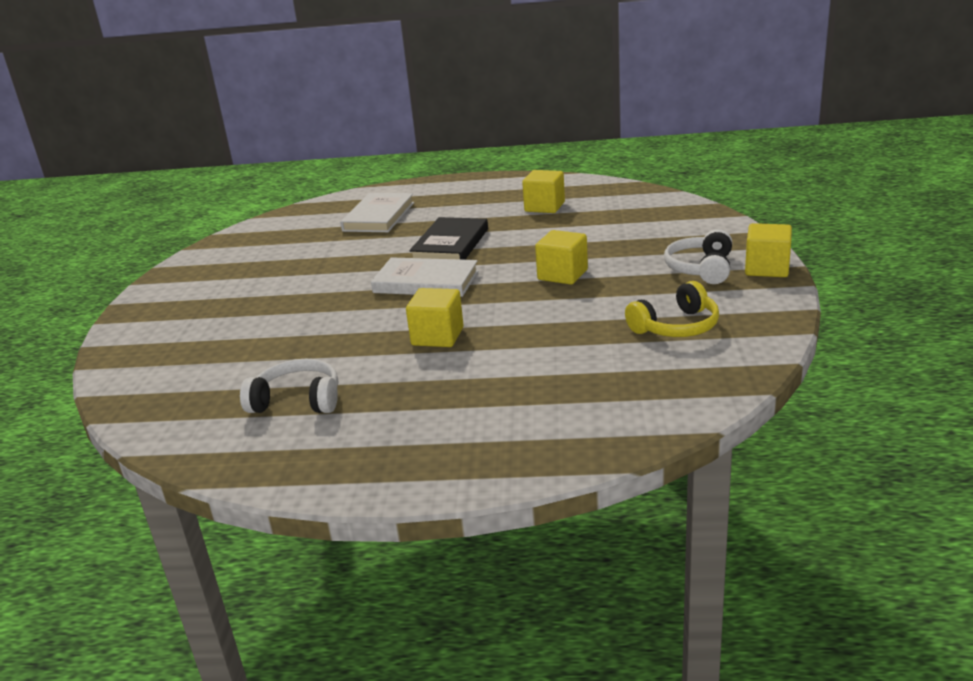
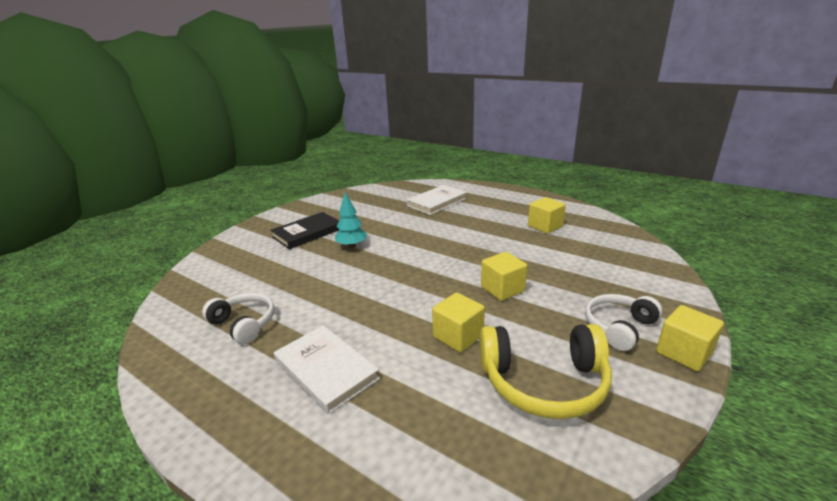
camera: 30 degrees right, 0 degrees up
(326, 292) = (352, 246): none -> turquoise tree
(426, 282) = (411, 260): white book -> white book (326, 370)
(437, 336) = (370, 309): yellow cube -> yellow cube (458, 336)
(450, 245) = (455, 236): black book -> black book (307, 233)
(676, 327) = (544, 382): yellow headphones -> yellow headphones, size x1.53

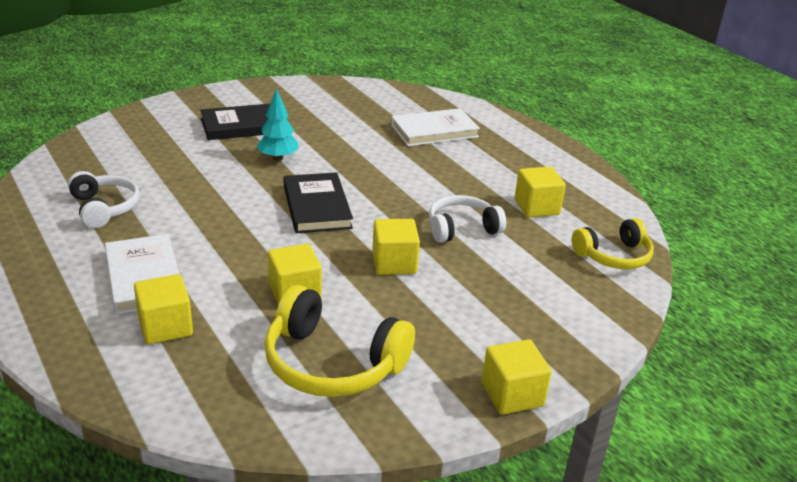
camera: 20 degrees right, 5 degrees up
(383, 408) = (165, 327): none -> yellow cube
(410, 269) = (316, 206): none -> black book
(619, 327) = (474, 346): white headphones -> white headphones (462, 228)
(620, 240) = (614, 256): none -> yellow headphones

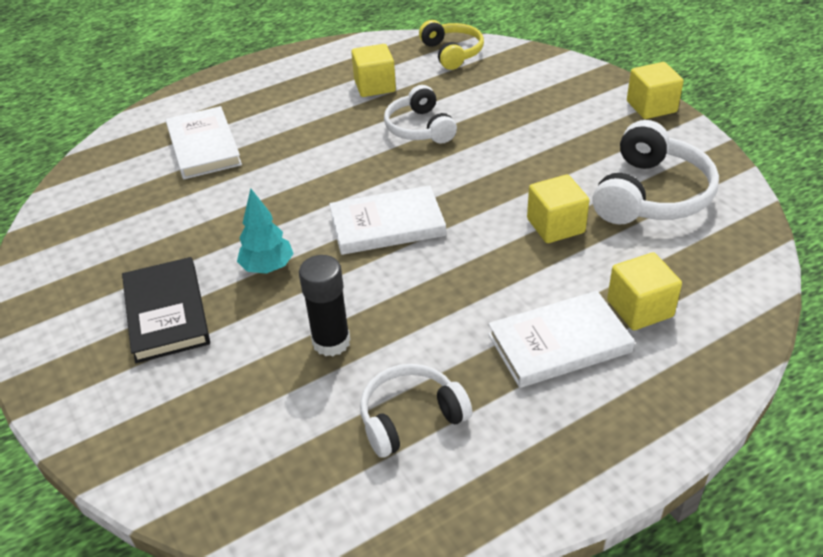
camera: 85 degrees left, 10 degrees up
(190, 181) = (331, 342): none -> black glue stick
(316, 206) = (387, 225): black book -> white book
(332, 363) = (651, 195): yellow headphones -> white headphones
(394, 263) = (489, 167): yellow cube -> none

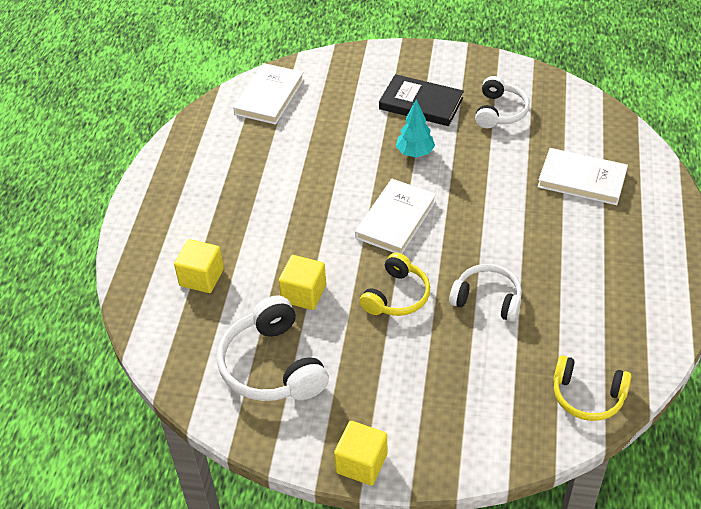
camera: 130 degrees right, 5 degrees up
(331, 342) = (328, 149): black glue stick -> none
(375, 86) = (578, 310): yellow cube -> none
(410, 417) = (250, 150): white headphones -> white headphones (500, 111)
(481, 173) = (397, 296): none -> yellow headphones
(559, 343) = (223, 228): white book -> white book (269, 96)

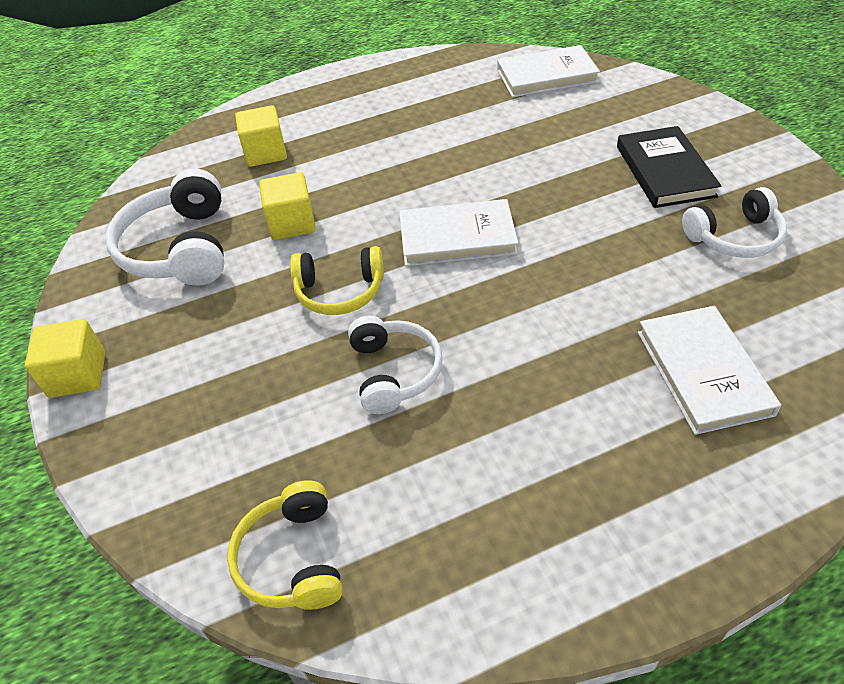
camera: 60 degrees right, 0 degrees up
(272, 366) = (180, 248): white headphones -> white headphones turned 45 degrees counterclockwise
(415, 153) = (578, 203): turquoise tree -> none

